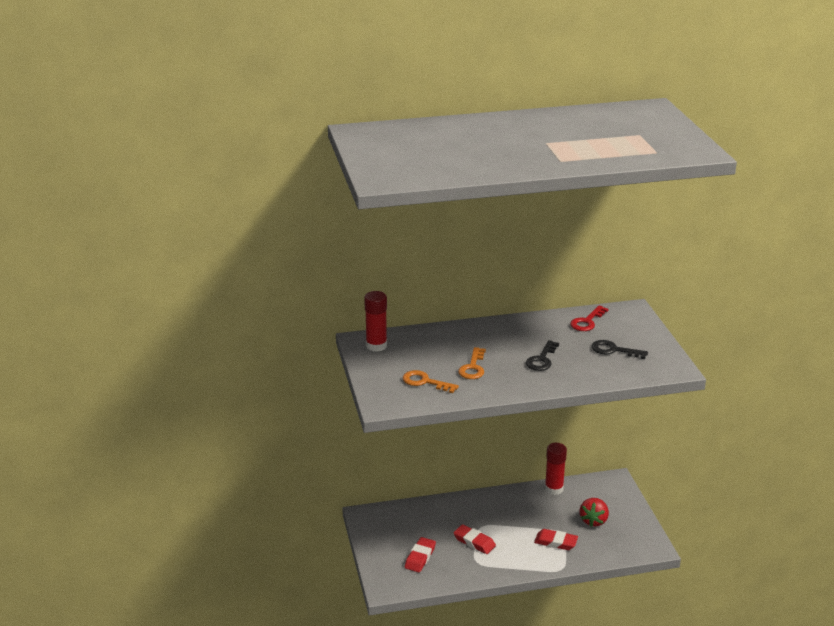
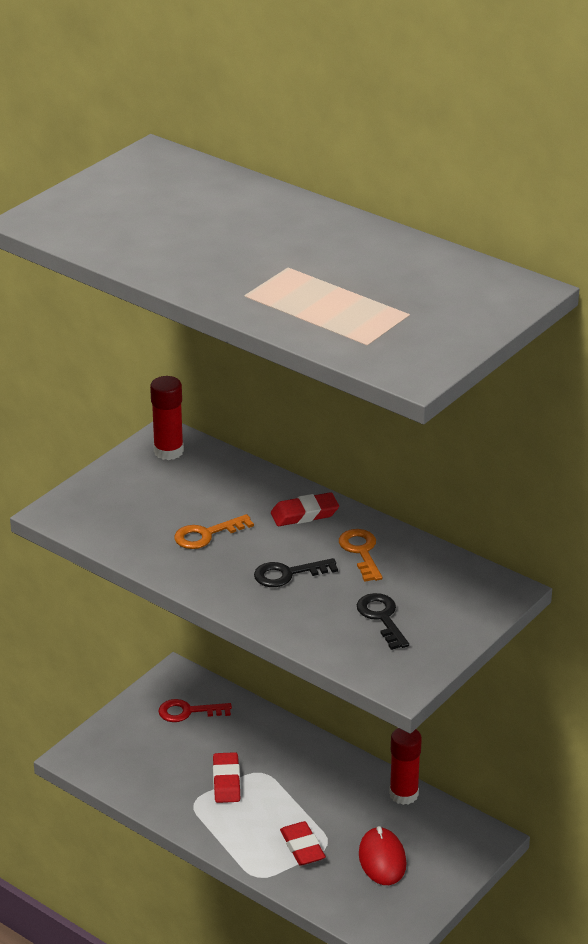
camera: 50 degrees right, 5 degrees up
(420, 557) = (152, 754): red eraser -> red eraser (304, 514)
(425, 382) = (134, 517): orange key -> orange key (361, 552)
(587, 322) = (424, 568): red key -> red key (188, 712)
(593, 521) = (382, 859): red strawberry -> red mouse

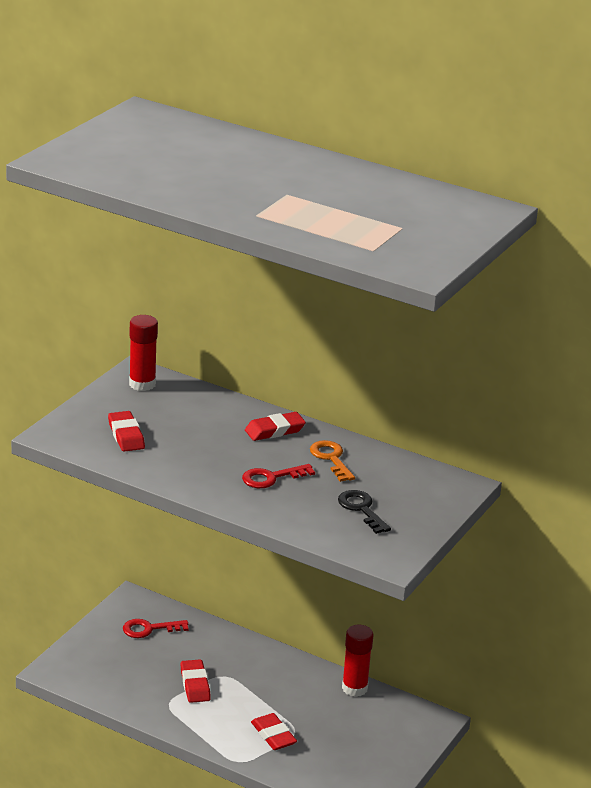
camera: 10 degrees left, 5 degrees down
(136, 515) = (126, 435): none -> red eraser
(206, 535) = (192, 449): orange key -> none
(288, 574) = (271, 478): black key -> red key
(382, 859) = (346, 741): red mouse -> none

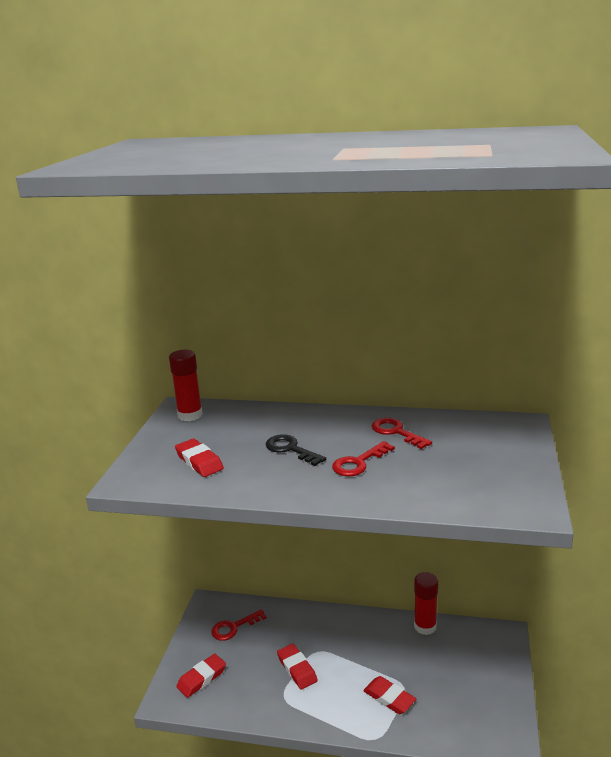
camera: 15 degrees left, 5 degrees down
(274, 430) = (330, 422): red eraser -> red eraser (202, 678)
(331, 459) = (396, 432): orange key -> red key
(361, 509) = (461, 468): black key -> black key (290, 449)

